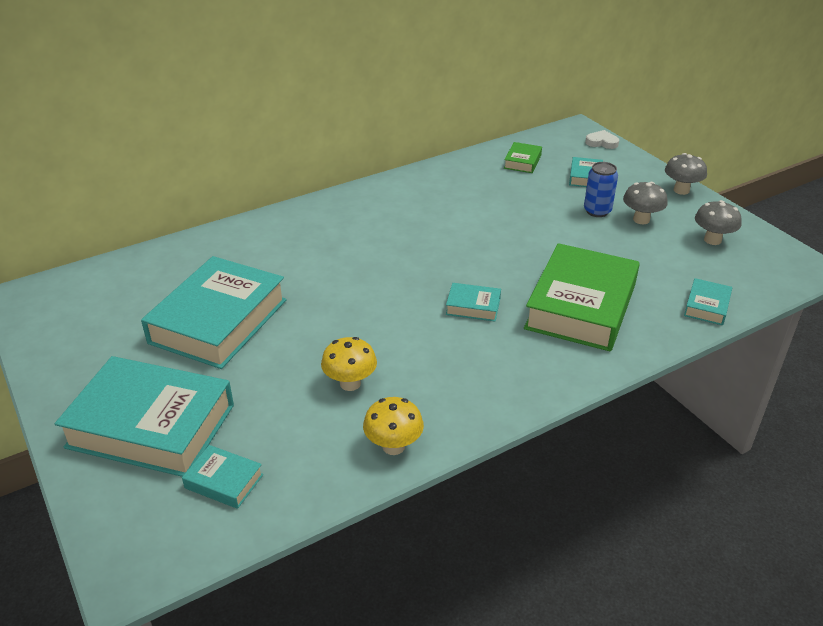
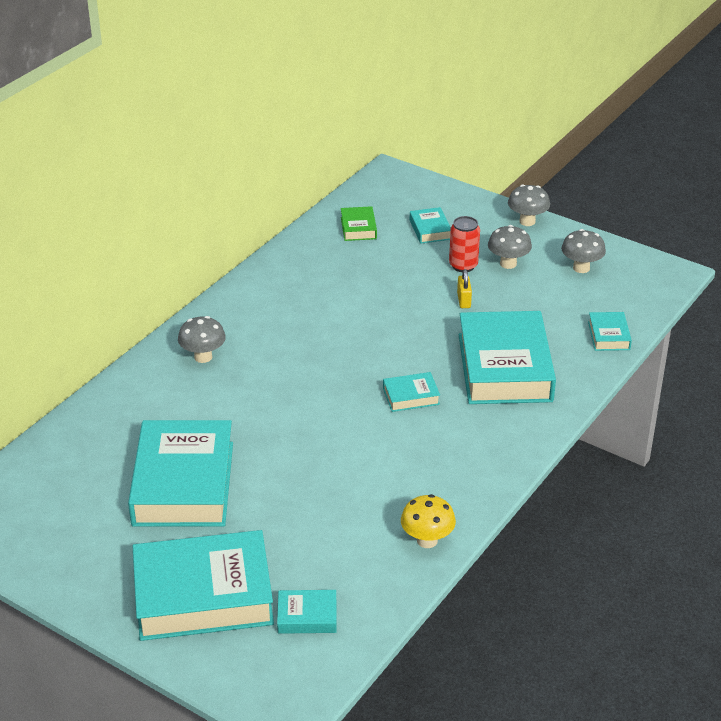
camera: 25 degrees left, 0 degrees up
(318, 226) = (203, 357): none -> grey mushroom
(350, 383) = (352, 501): yellow mushroom -> none
(579, 239) = (464, 300): none -> yellow padlock
(581, 306) = (504, 367): green book -> turquoise book
(597, 211) = (463, 265): blue can -> red can
(602, 142) = (423, 184): white heart -> none

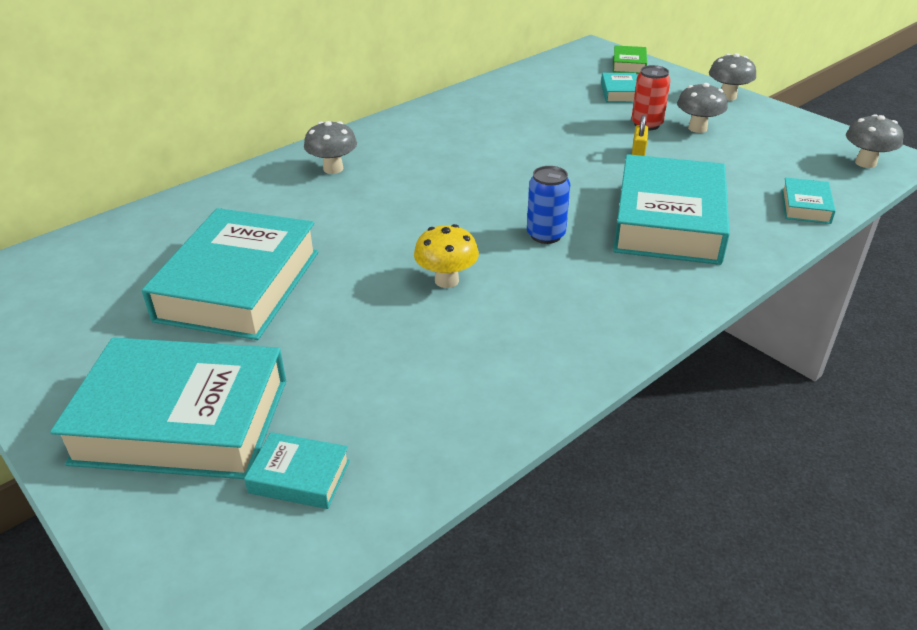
camera: 15 degrees right, 0 degrees up
(358, 228) = (545, 84): green book -> green book (629, 65)
(411, 396) = (546, 235): turquoise book -> blue can
(427, 540) = (506, 403): yellow mushroom -> yellow mushroom (446, 280)
(581, 268) = (781, 141): grey mushroom -> grey mushroom (865, 163)

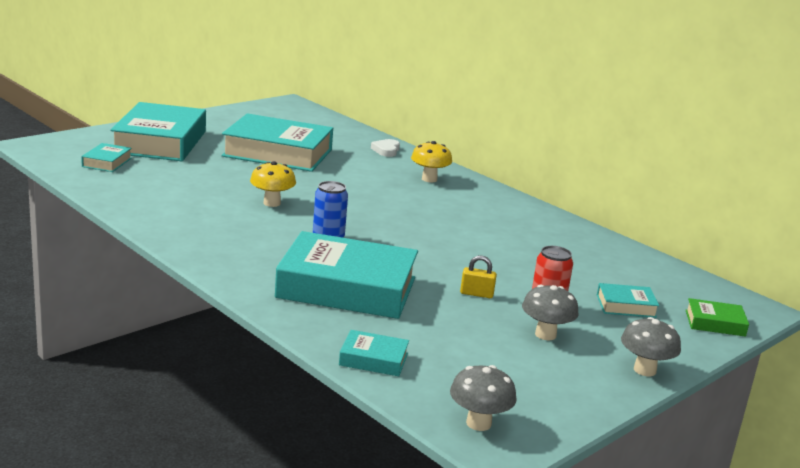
camera: 85 degrees right, 15 degrees down
(225, 196) = (386, 150): none -> white heart
(333, 169) = (429, 179): grey mushroom -> yellow mushroom

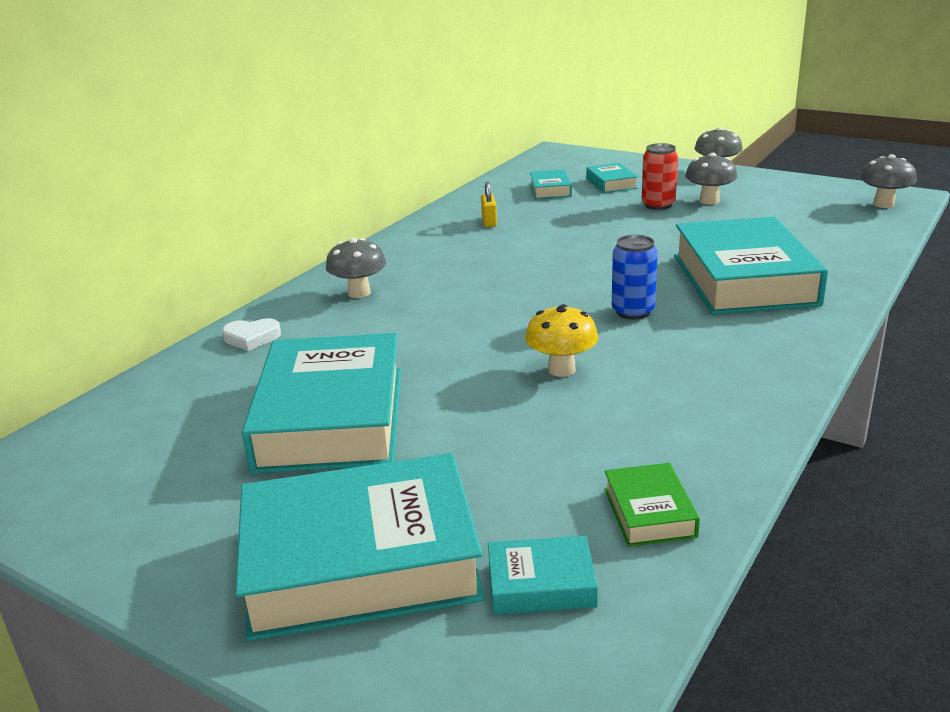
camera: 100 degrees left, 5 degrees up
(373, 359) = (859, 246): turquoise book -> turquoise book (550, 190)
(429, 179) = (359, 293): yellow mushroom -> grey mushroom
(476, 294) = (669, 230): yellow padlock -> yellow padlock (489, 222)
(715, 323) = (601, 160): green book -> green book (649, 512)

